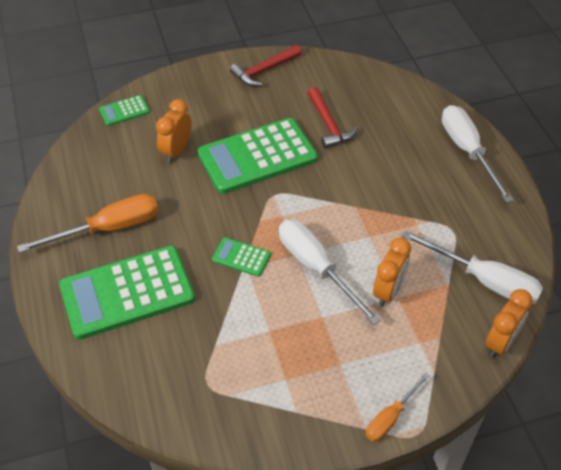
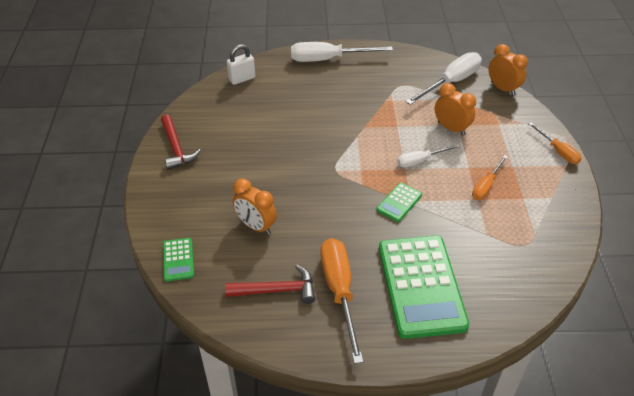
camera: 75 degrees left, 5 degrees down
(257, 156) = (286, 172): green calculator -> none
(294, 338) = (486, 186): none -> orange screwdriver
(316, 267) = (420, 161): white screwdriver -> white screwdriver, size x0.57
(329, 125) = (267, 122): red hammer -> red hammer (277, 290)
(392, 88) = (242, 79): none -> white padlock

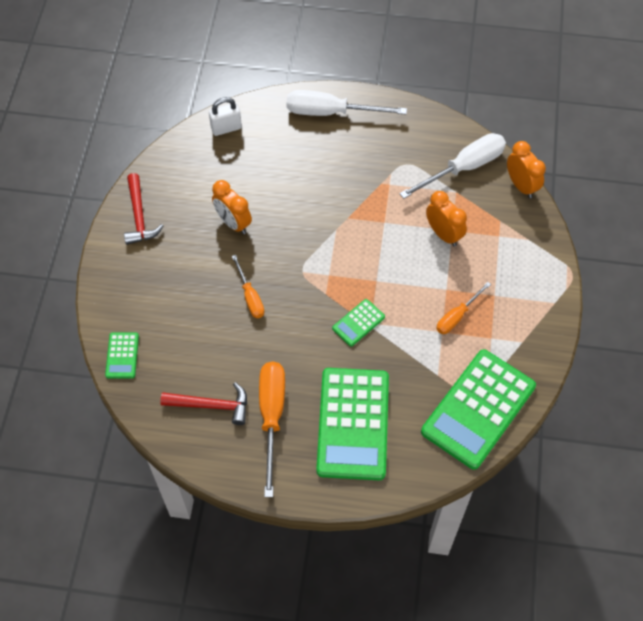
camera: 10 degrees right, 15 degrees up
(256, 226) = (205, 328): orange clock -> orange clock (233, 223)
(420, 161) = (396, 273): white screwdriver -> none
(534, 256) = (478, 409): none -> green calculator
(558, 151) = (552, 283): orange screwdriver -> orange screwdriver (250, 296)

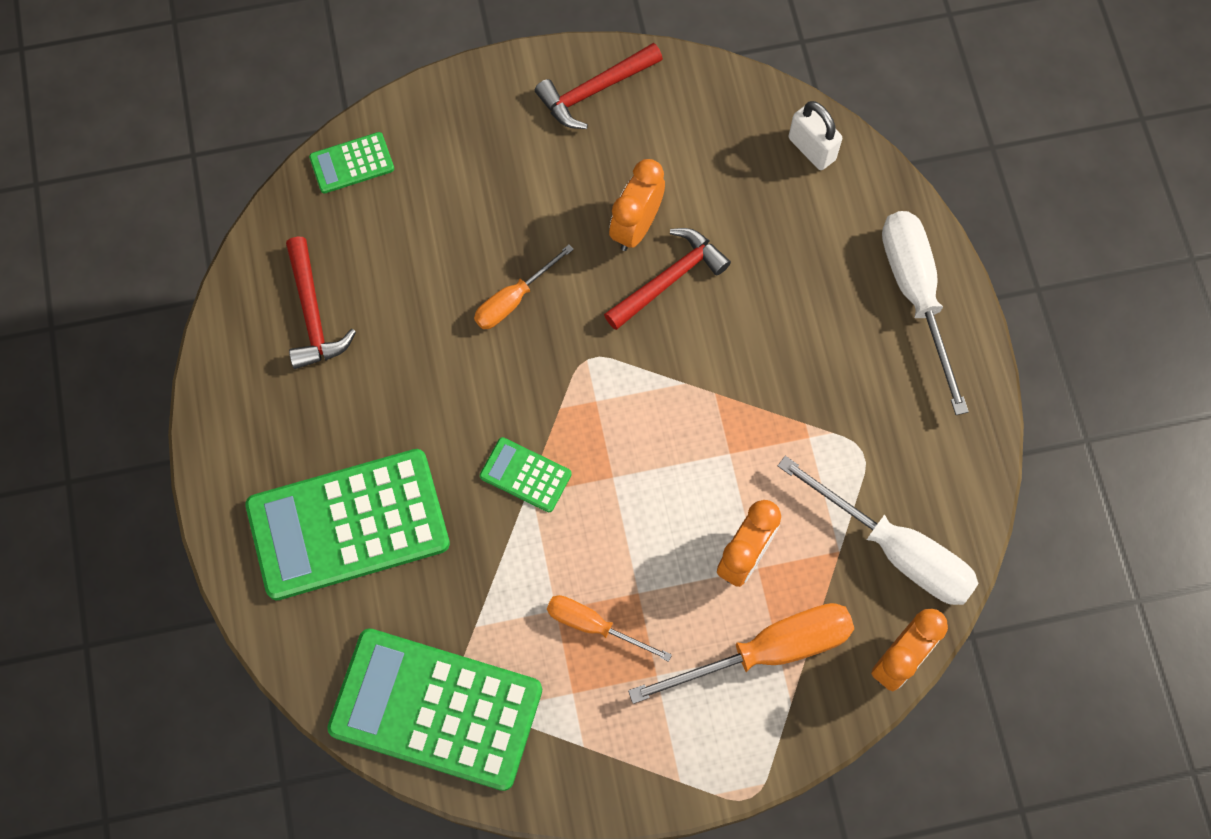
camera: 70 degrees right, 10 degrees up
(272, 217) = (669, 279): none -> red hammer
(272, 417) = (322, 404): orange screwdriver -> orange screwdriver (767, 651)

